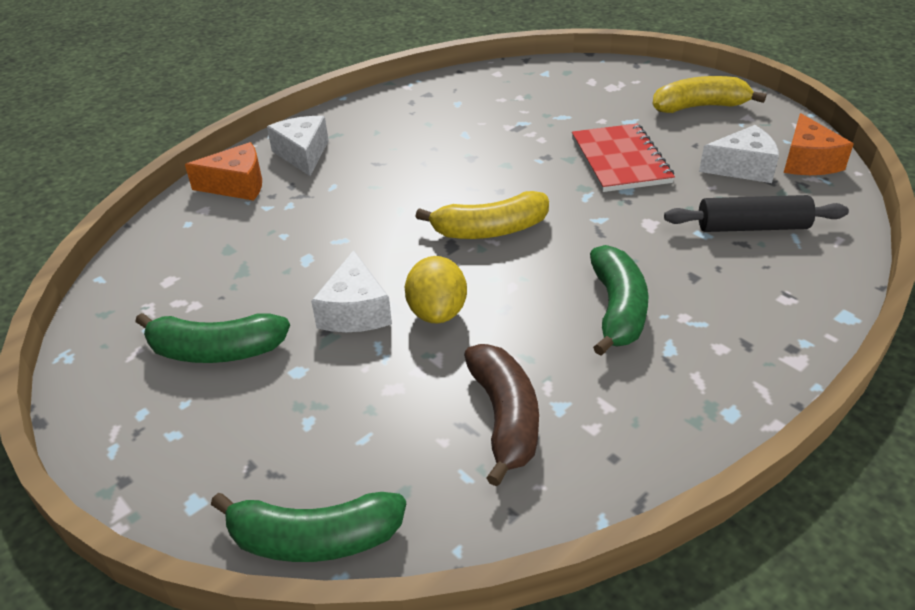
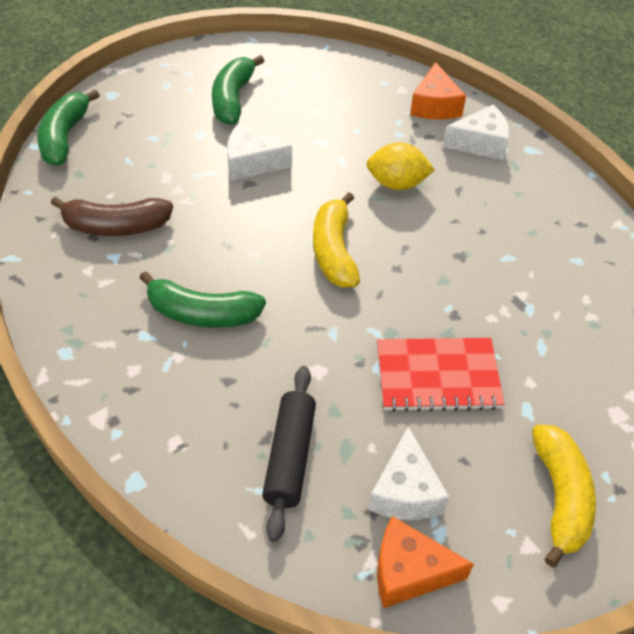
camera: 95 degrees right, 10 degrees up
(437, 312) = (236, 206): yellow lemon -> yellow lemon (397, 184)

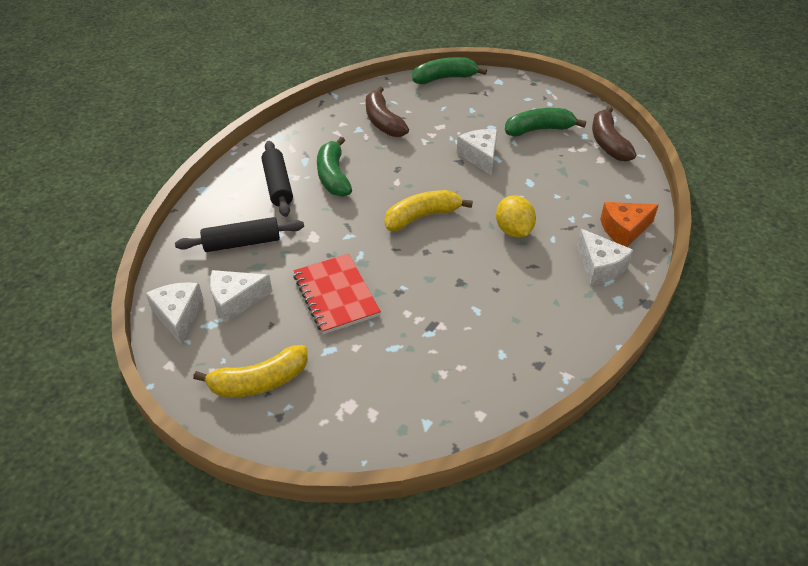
camera: 70 degrees right, 5 degrees down
(183, 382) = (278, 185): none -> black rolling pin
(291, 60) = (608, 143): none -> brown banana
(409, 572) = (178, 316): orange cheese -> white cheese

